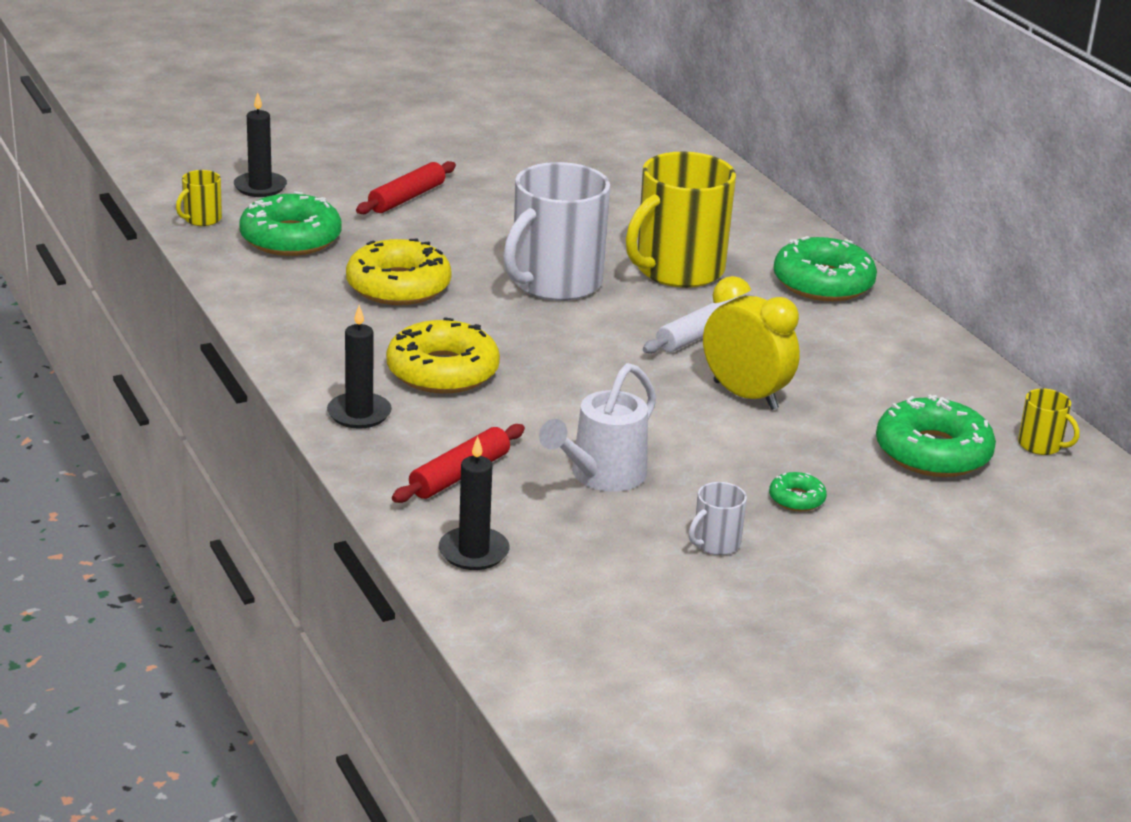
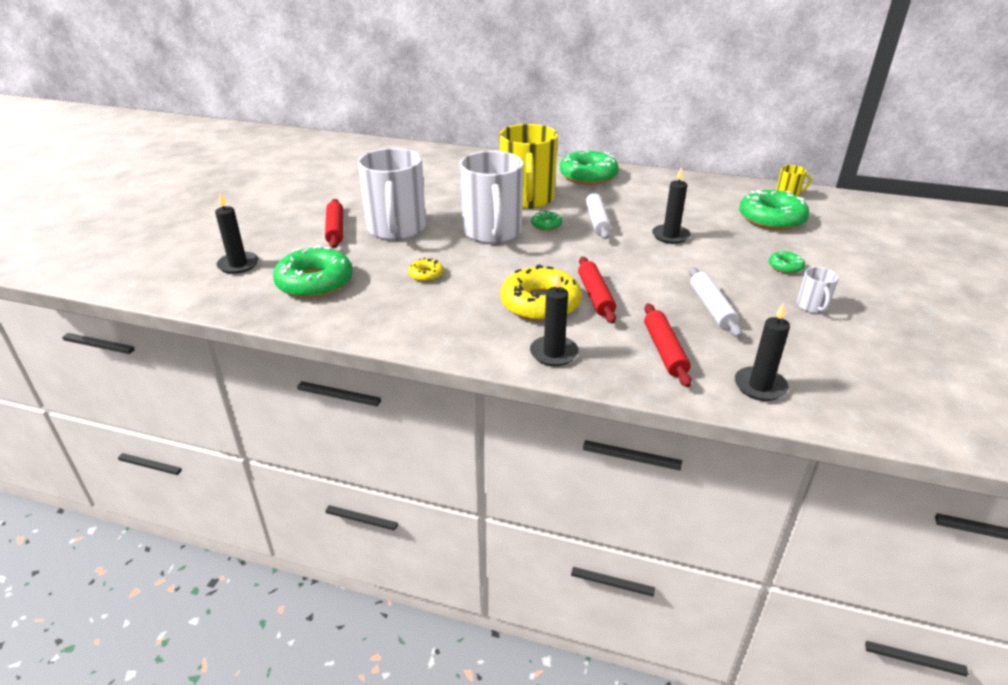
camera: 45 degrees left, 5 degrees up
(202, 219) = (237, 300): yellow mug -> none
(398, 286) = (426, 274): yellow donut -> yellow donut, size x0.46
(466, 228) = (396, 229): none -> white mug
(511, 397) = (595, 296): none -> red rolling pin
(601, 476) = (711, 308): white watering can -> white rolling pin
(630, 307) = (546, 225): none -> green donut
(745, 395) = (670, 236): yellow clock -> black candle

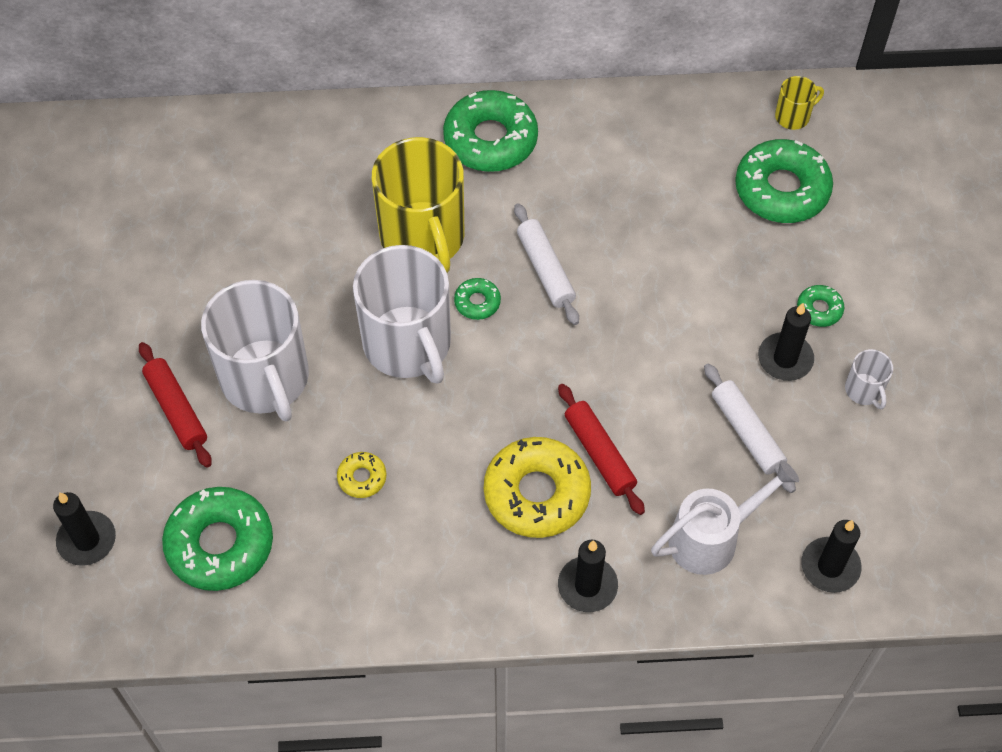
camera: 20 degrees left, 25 degrees up
(664, 351) = (713, 538): red rolling pin -> white watering can
(670, 236) = (656, 278): black candle -> black candle (785, 359)

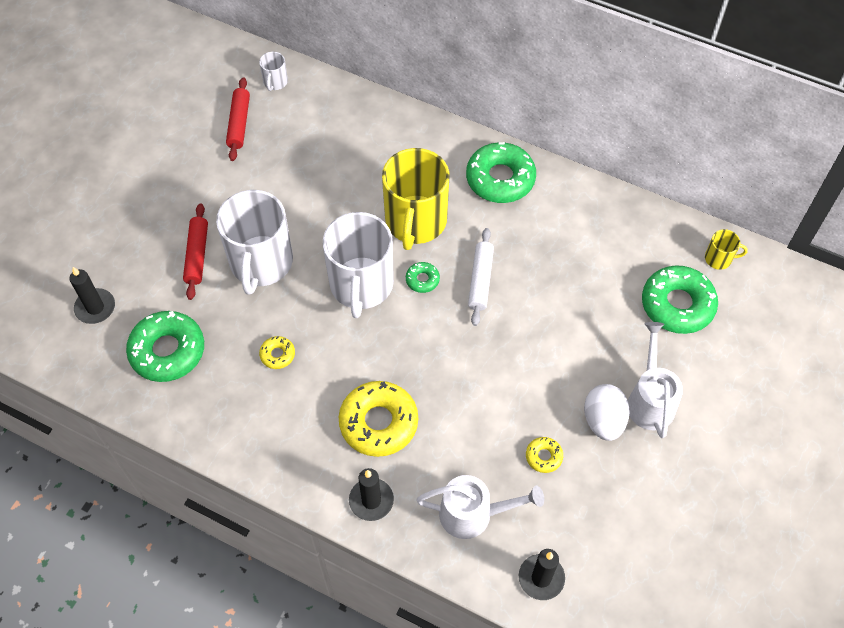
camera: 30 degrees right, 0 degrees up
(600, 453) = (436, 418): red rolling pin -> red rolling pin (239, 123)
(747, 433) = (543, 456): white rolling pin -> yellow donut
(785, 359) = (603, 420): black candle -> white egg
(819, 309) = (650, 399): green donut -> white watering can
(864, 390) = (645, 471): white mug -> white mug (275, 82)

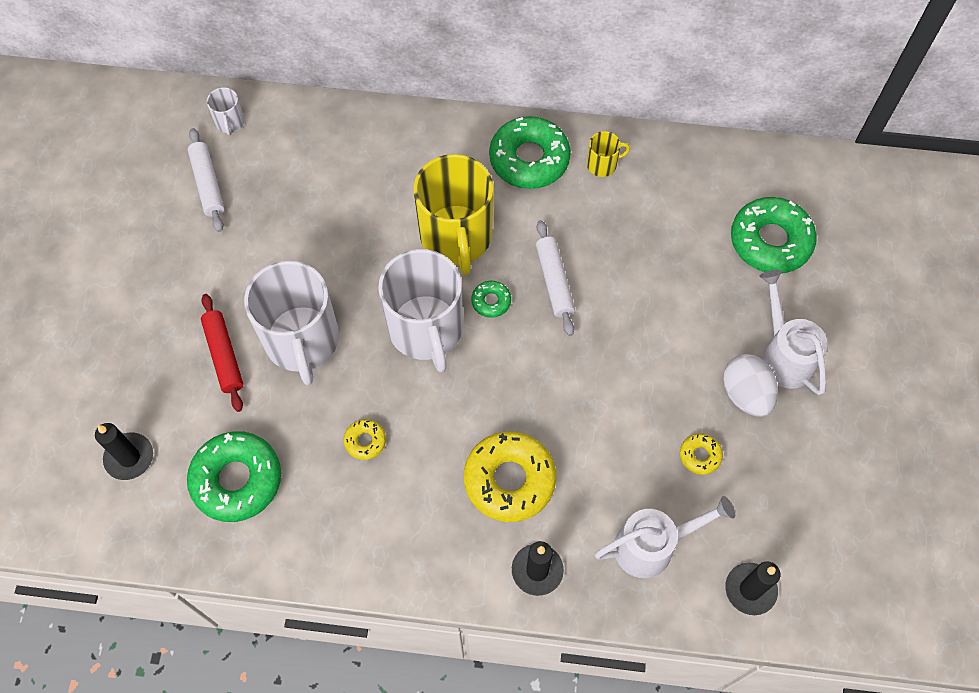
camera: 20 degrees left, 5 degrees up
(239, 123) = (208, 184): red rolling pin -> white rolling pin
(719, 258) = (792, 177): yellow mug -> yellow mug (602, 164)

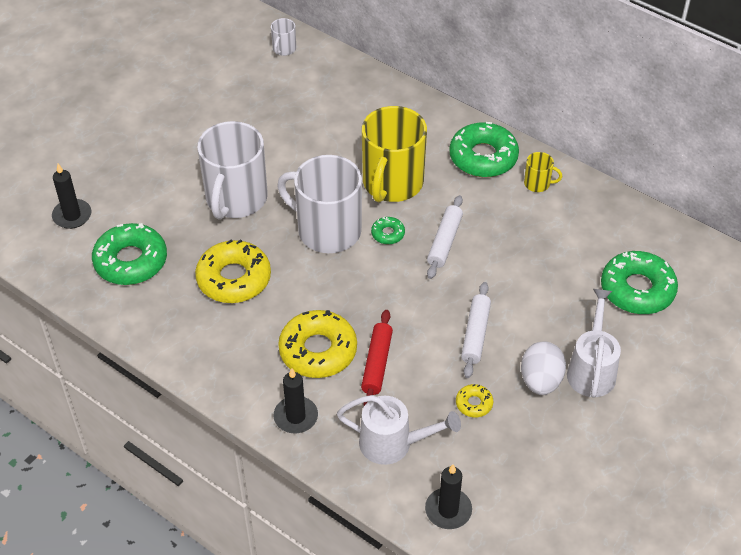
camera: 30 degrees right, 15 degrees down
(208, 184) = (242, 79): white rolling pin -> white rolling pin (475, 334)
(224, 355) = (177, 184): red rolling pin -> red rolling pin (377, 364)
(365, 441) = (234, 279): yellow donut -> yellow donut, size x2.15
(426, 329) = (327, 230): white mug -> white mug turned 105 degrees clockwise

